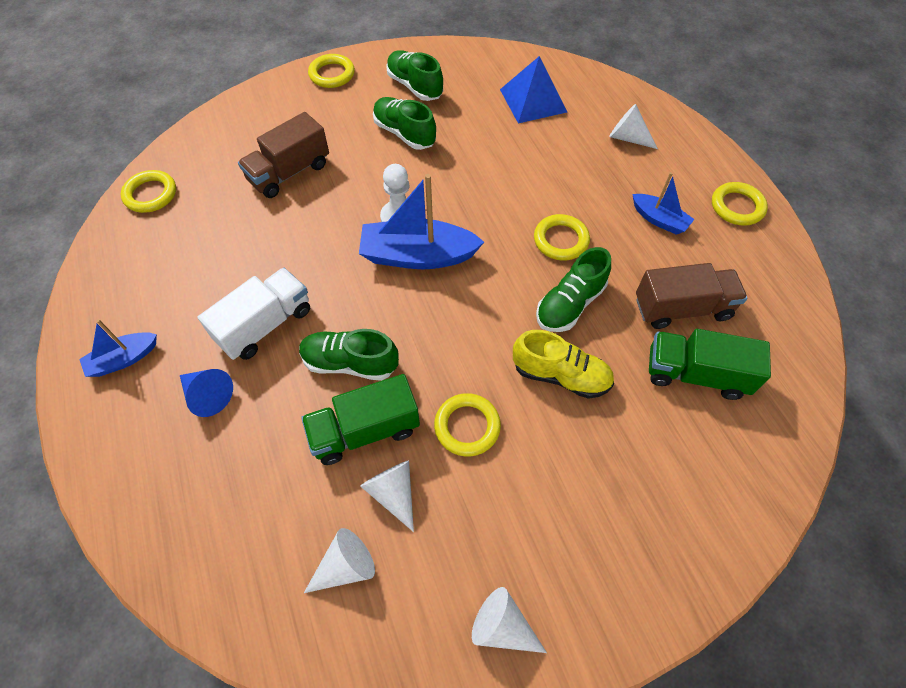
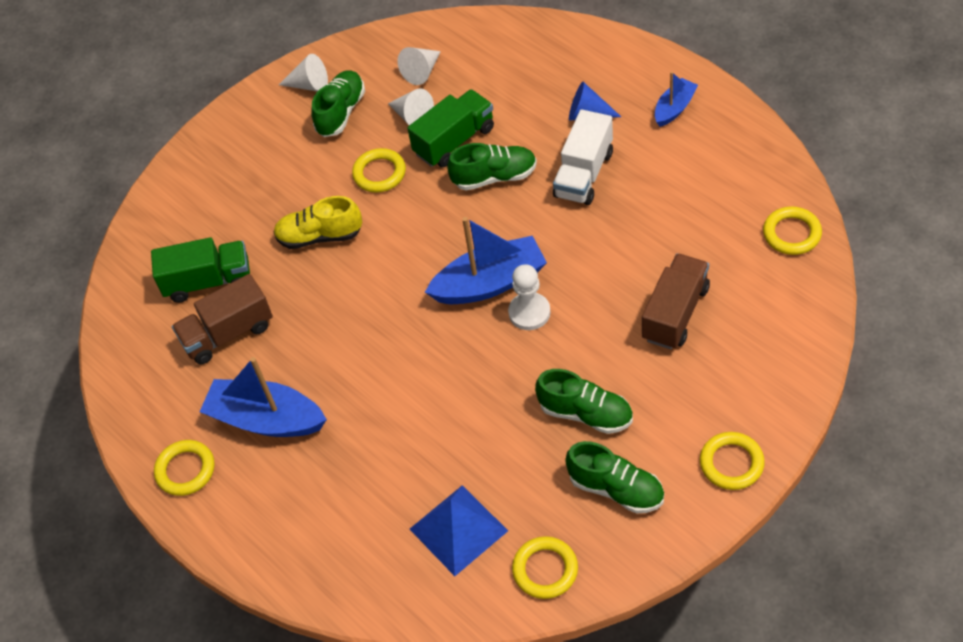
camera: 165 degrees right, 5 degrees down
(560, 240) = (360, 355): yellow ring -> yellow ring (545, 570)
(570, 304) = (331, 296): green shoe -> green shoe (341, 112)
(627, 138) = (325, 518): white cone -> none
(659, 220) = (266, 419): blue boat -> blue boat, size x1.80

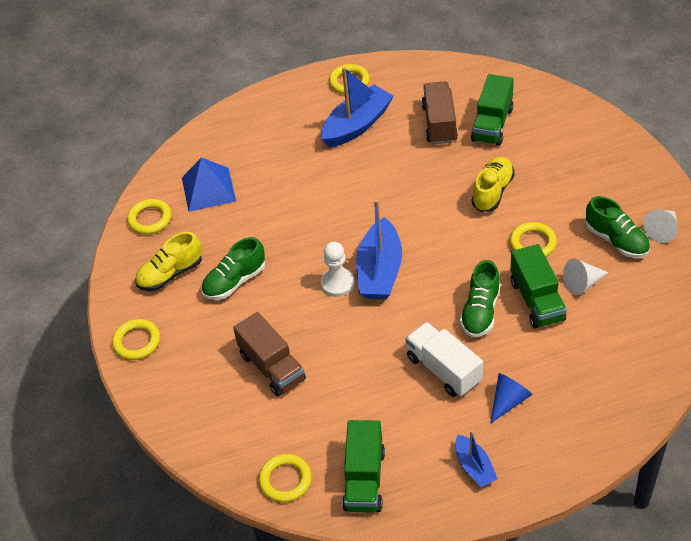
camera: 115 degrees right, 5 degrees down
(422, 72) = (633, 307): white cone -> none
(616, 489) = (170, 274): green shoe -> yellow shoe
(745, 176) = (364, 479): none -> green truck

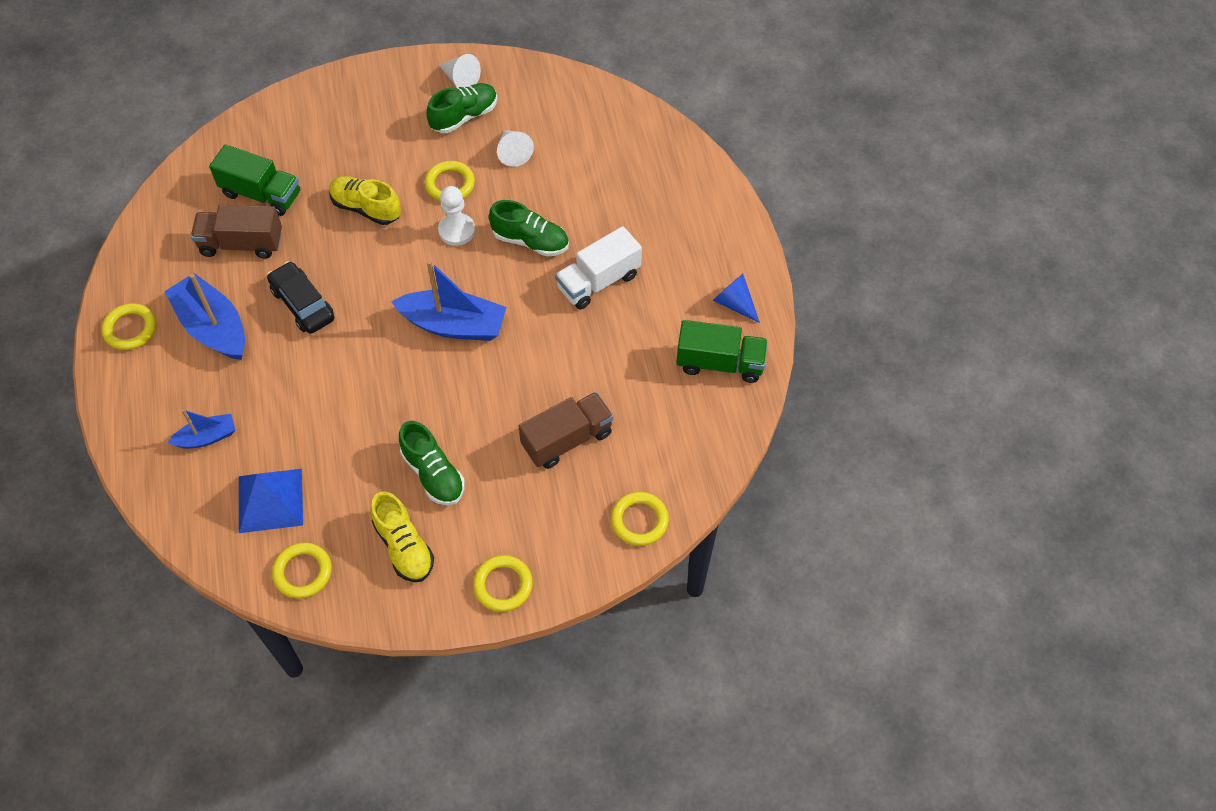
camera: 90 degrees left, 10 degrees up
(285, 480) = (713, 434): yellow ring -> yellow ring (639, 520)
(337, 283) = (462, 367): white pawn -> white pawn (456, 230)
(386, 171) = (303, 304): none -> black car
(474, 467) = (716, 270): blue boat -> blue boat (207, 437)
(508, 401) = (645, 233): blue cone -> blue cone (734, 303)
(537, 300) = (526, 192): green truck -> none

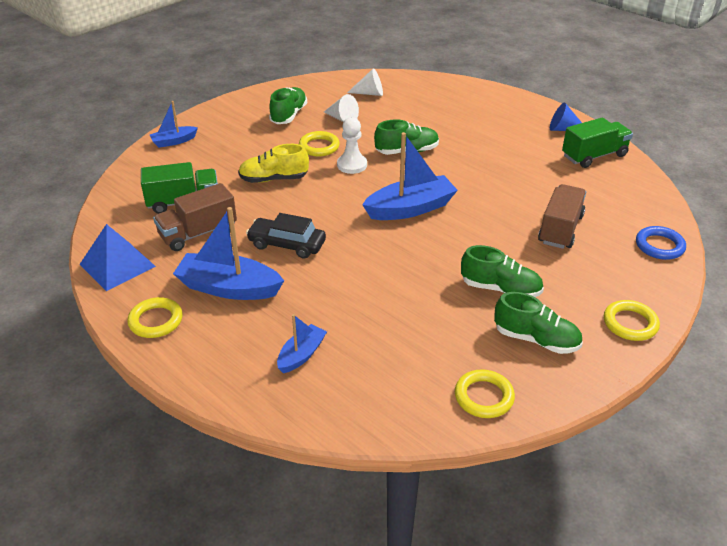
camera: 35 degrees left, 20 degrees down
(270, 500) = (401, 366): blue pyramid -> blue pyramid (117, 265)
(321, 98) = (174, 141): none -> blue boat
(404, 546) = (536, 339): yellow shoe -> green shoe
(460, 79) = (265, 101): white cone -> white cone (370, 93)
(598, 281) = (474, 151): white truck -> none
(639, 520) = (659, 246): yellow ring -> blue ring

